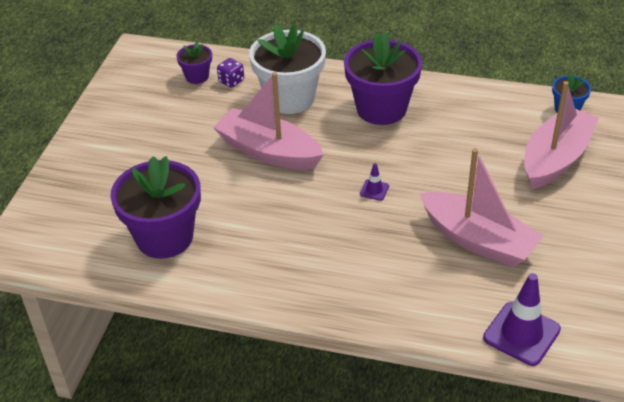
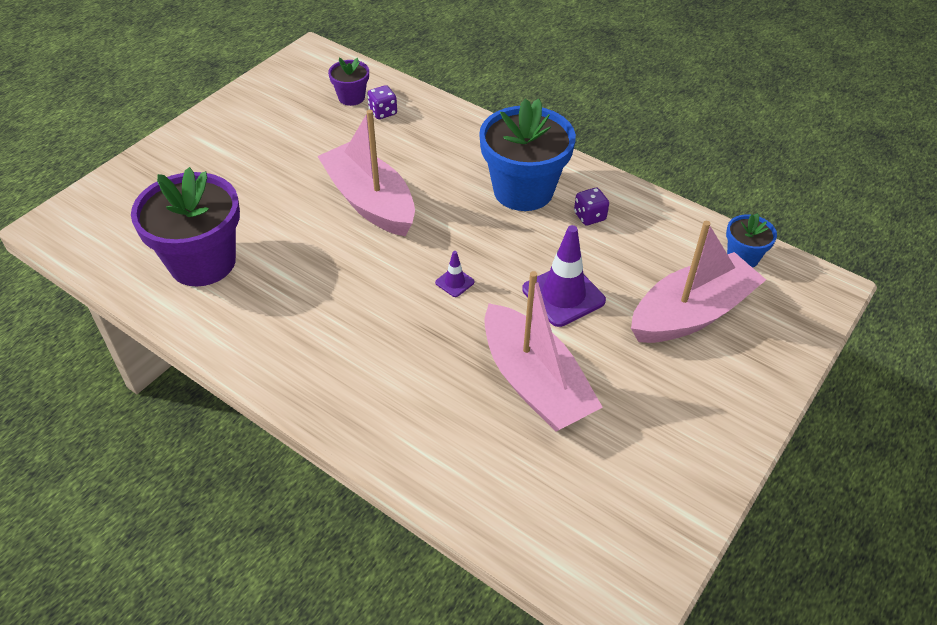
camera: 20 degrees right, 5 degrees up
(290, 98) = (431, 149): white flower pot -> none
(381, 109) = (523, 190): purple flower pot -> blue flower pot
(442, 113) = (589, 216): none -> purple dice
(521, 334) = (513, 520): purple traffic cone -> purple traffic cone (563, 295)

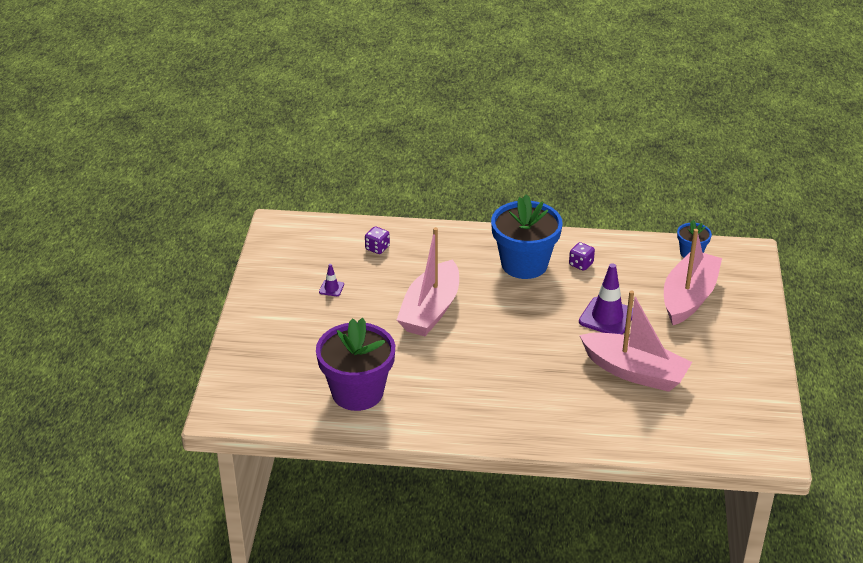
camera: 30 degrees left, 10 degrees down
(351, 97) = (343, 246): purple flower pot -> none
(370, 202) = (430, 310): pink boat -> pink boat turned 90 degrees counterclockwise
(454, 282) = (535, 337): purple traffic cone -> purple traffic cone (331, 288)

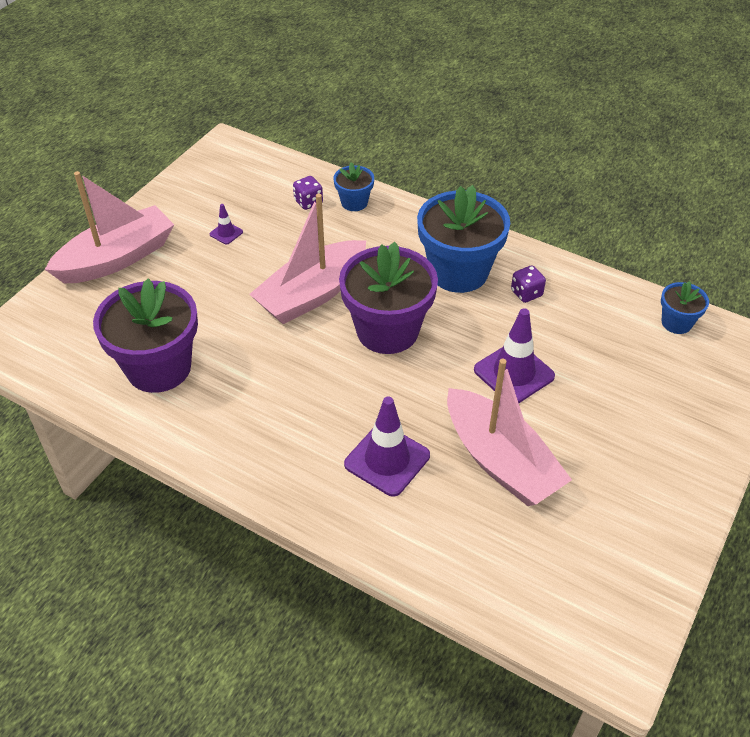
camera: 25 degrees right, 10 degrees up
(412, 238) = (354, 202): none -> blue flower pot
(503, 317) = (387, 331): none -> purple flower pot
(561, 395) = (387, 460): none -> purple traffic cone
(688, 297) = (637, 381): pink boat -> pink boat (117, 258)

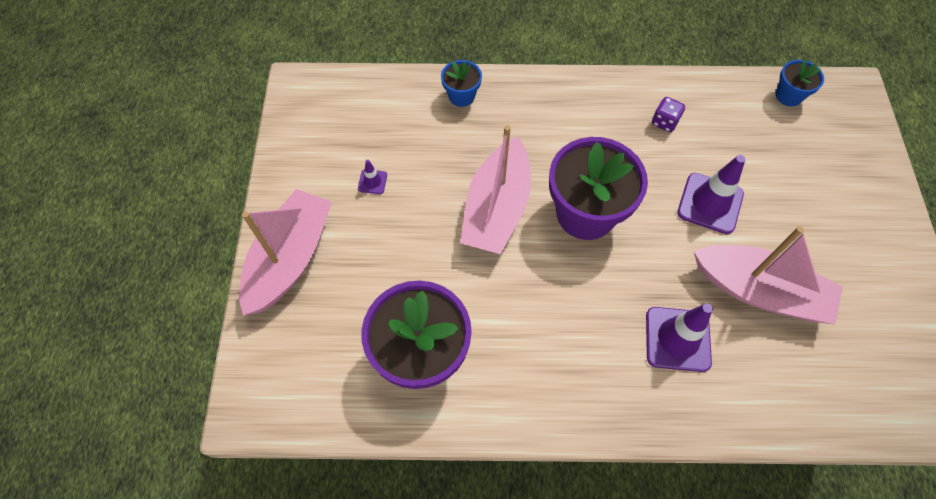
camera: 30 degrees left, 15 degrees up
(308, 202) = (421, 114): purple dice -> none
(458, 272) = (598, 126): blue flower pot -> none

